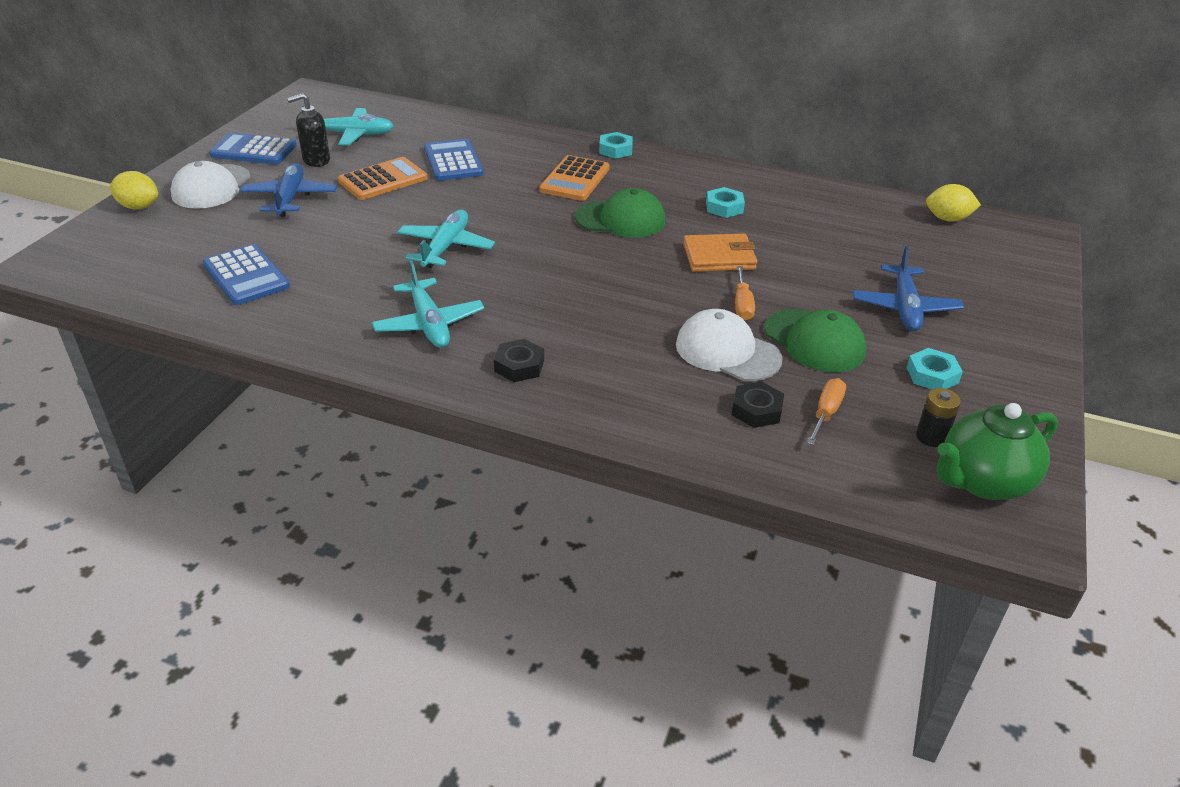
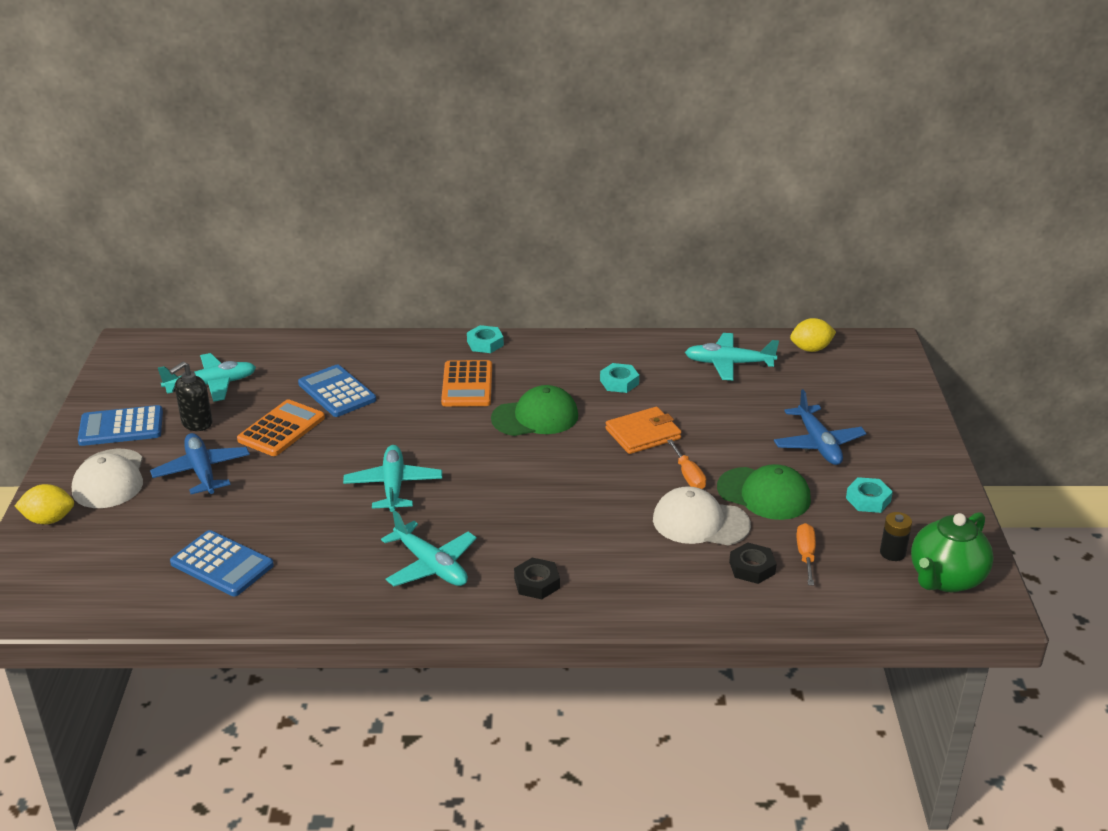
camera: 20 degrees left, 5 degrees down
(849, 214) = (728, 364): none -> turquoise plane

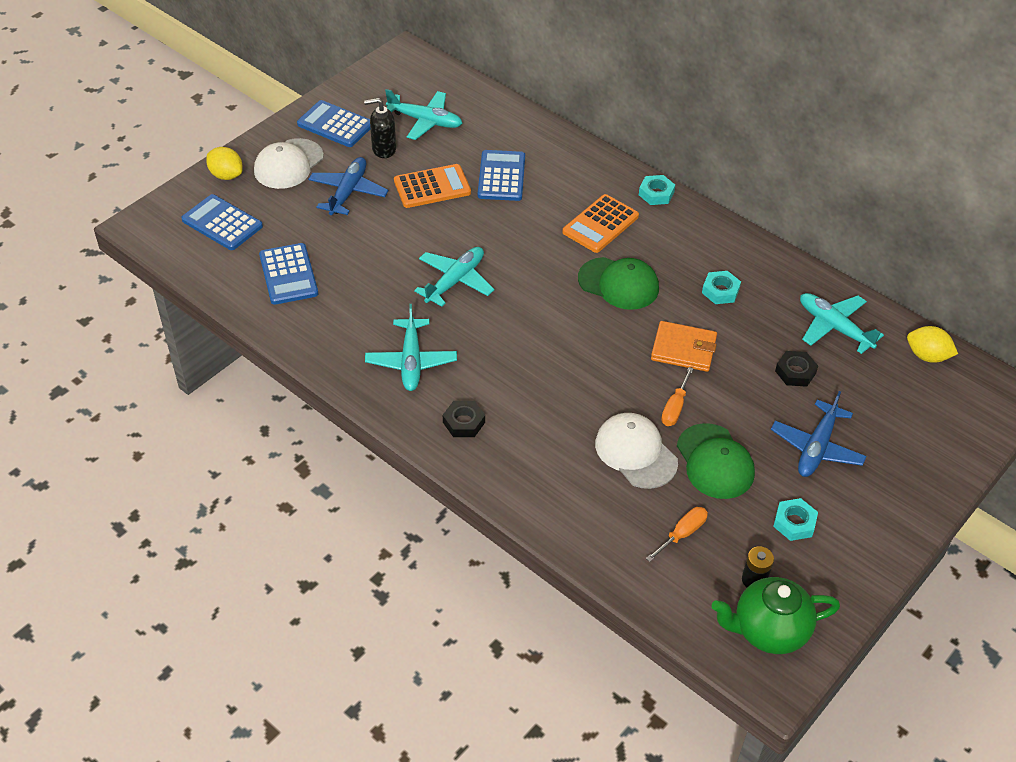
camera: 40 degrees right, 15 degrees up
(94, 560) = (222, 223): none -> blue calculator
(752, 568) = (628, 515): black nut -> black nut (795, 372)

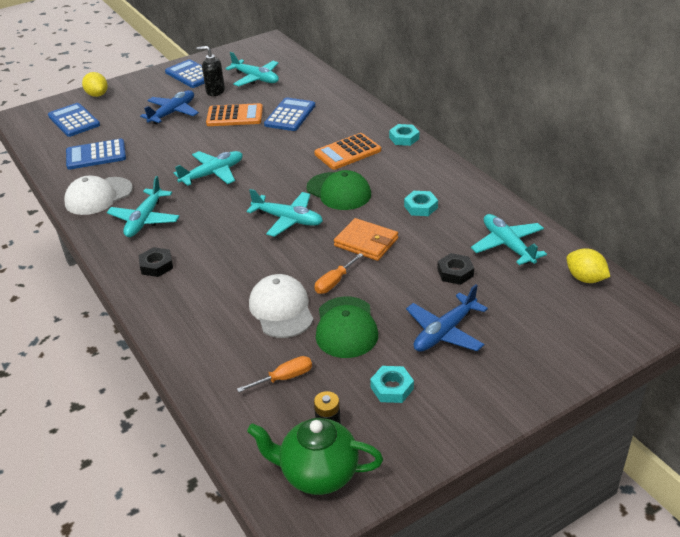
camera: 20 degrees right, 10 degrees down
(288, 164) = (143, 93): white cap -> white cap (98, 196)
(288, 274) = (96, 155): blue calculator -> blue calculator turned 75 degrees clockwise
(581, 333) = (288, 220): none -> turquoise plane

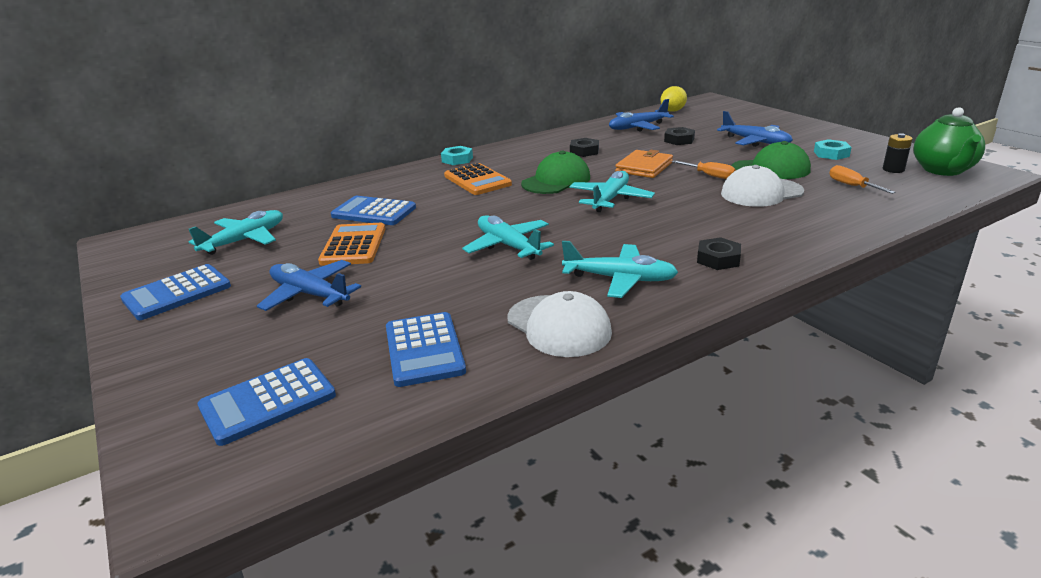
camera: 90 degrees left, 10 degrees down
(97, 95) = (166, 389): yellow lemon -> none
(215, 91) = (261, 266): black soap dispenser -> none
(421, 207) = (584, 151): turquoise nut -> black nut
(507, 245) = (637, 127): turquoise plane -> blue plane

